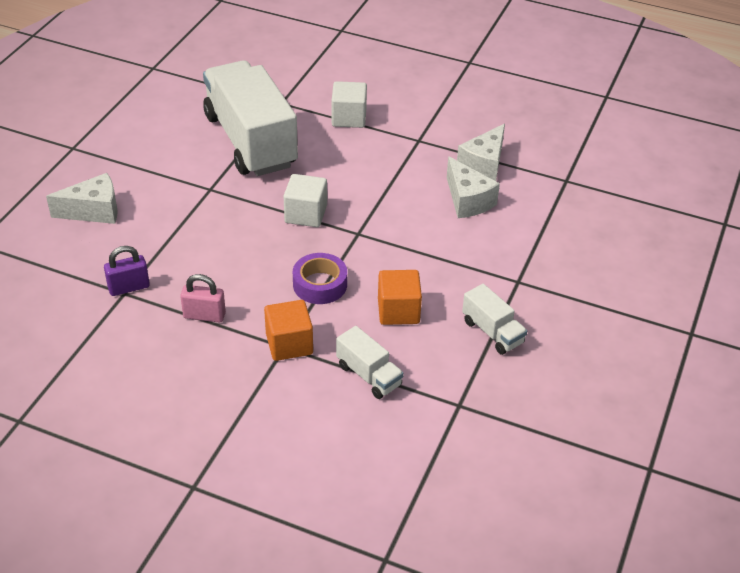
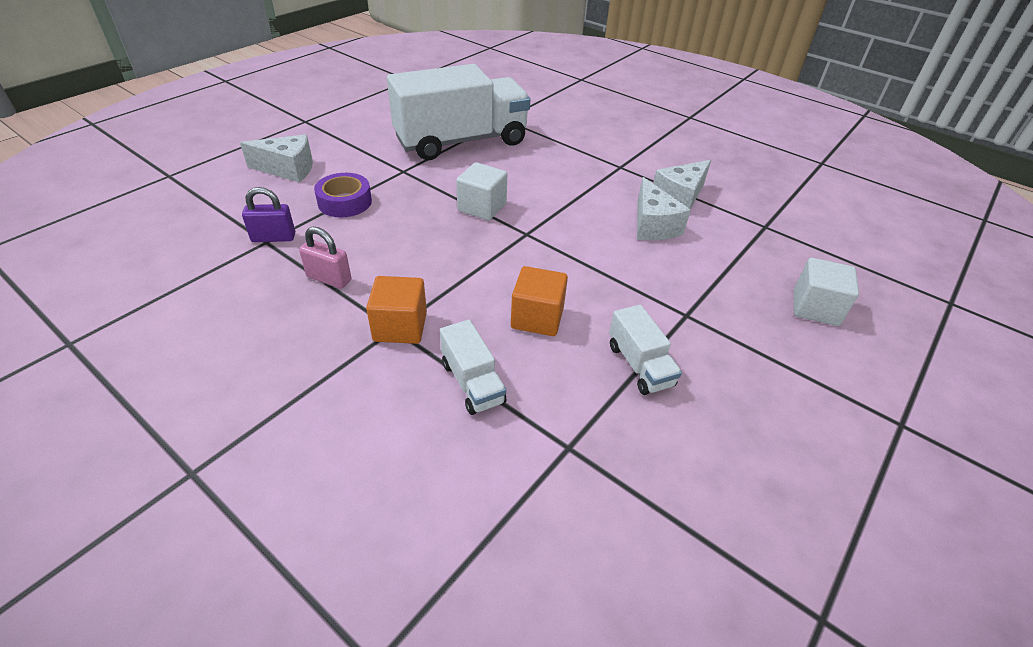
camera: 15 degrees right, 0 degrees up
(250, 141) = (461, 141): white truck -> white truck turned 75 degrees clockwise
(320, 284) = (464, 273): purple tape -> purple tape (345, 202)
(349, 118) = (560, 139): white cube -> white cube (815, 308)

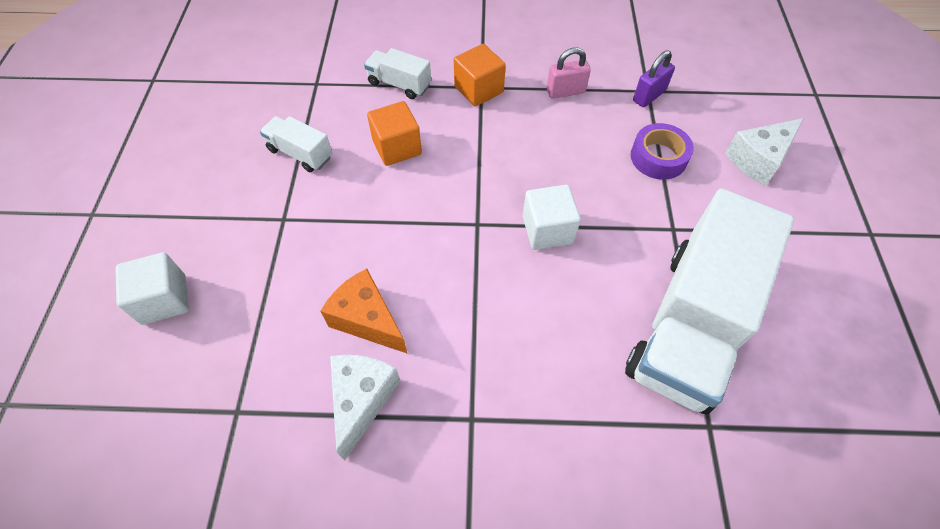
camera: 145 degrees right, 15 degrees up
(653, 225) = (367, 320): white cheese -> orange cheese

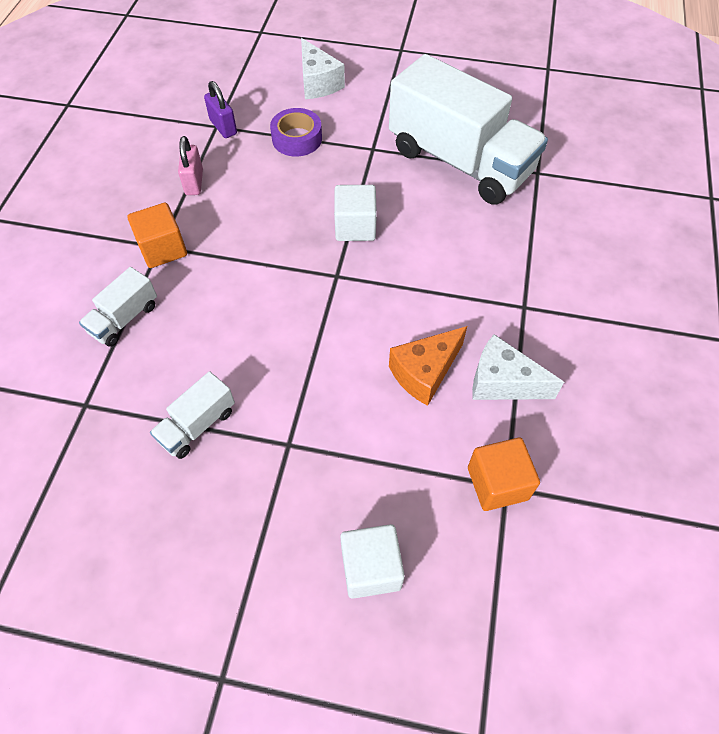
camera: 80 degrees left, 0 degrees up
(397, 147) = (220, 330): orange cube -> orange cube (497, 483)

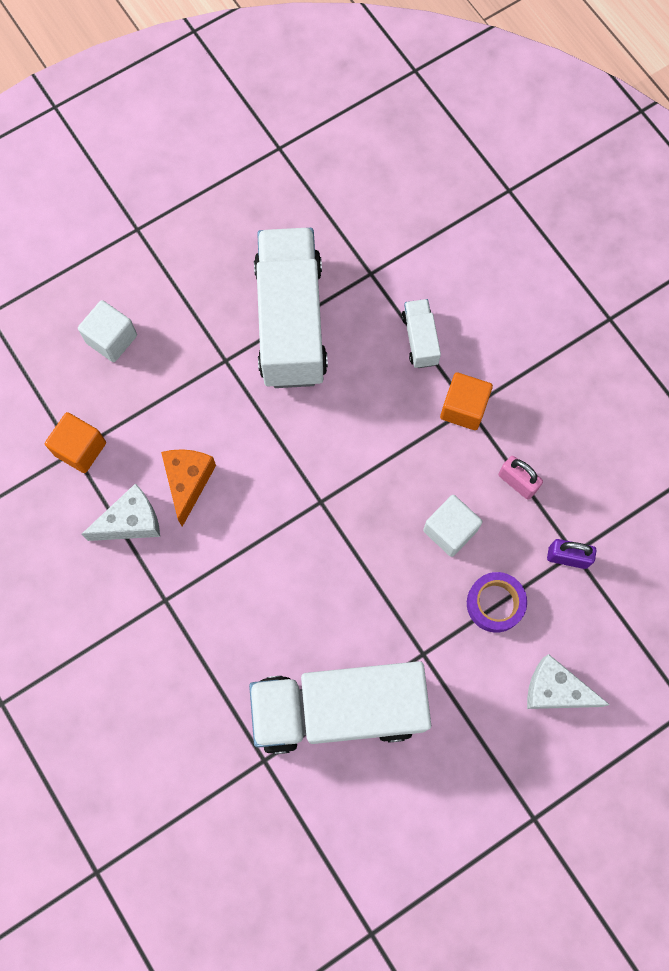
camera: 135 degrees right, 15 degrees up
(197, 425) = (291, 322): white truck -> white truck, size x2.32
(355, 227) = (352, 557): white cube -> white cube (450, 530)

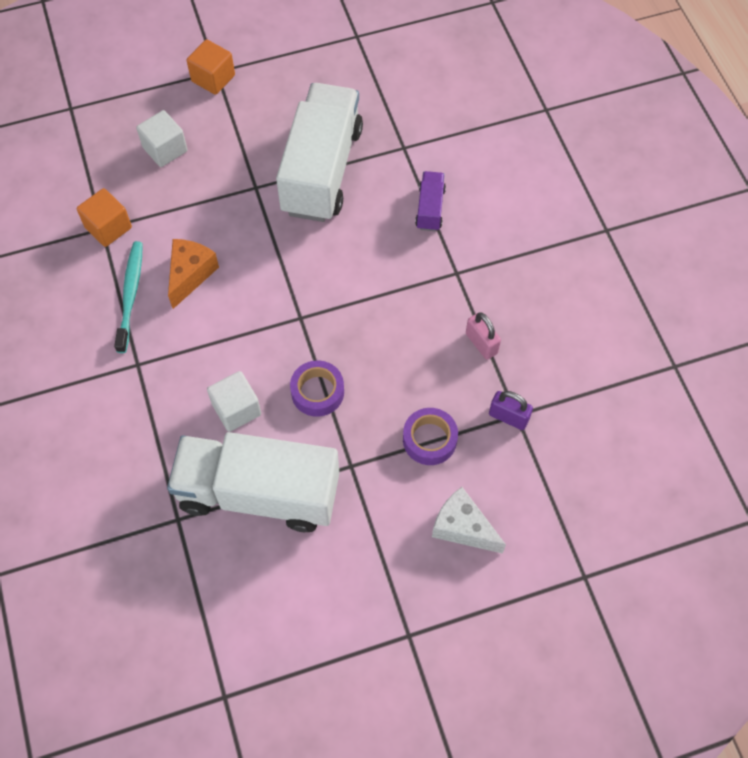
camera: 15 degrees right, 10 degrees down
(131, 522) = (131, 294): white cheese -> turquoise toothbrush
(364, 581) = (317, 392): none -> purple tape
(420, 339) = (430, 208): white truck -> purple truck
(450, 530) = (408, 368): white cube -> white cube (236, 409)
(463, 408) = (451, 272): orange cube -> orange cube (213, 78)

